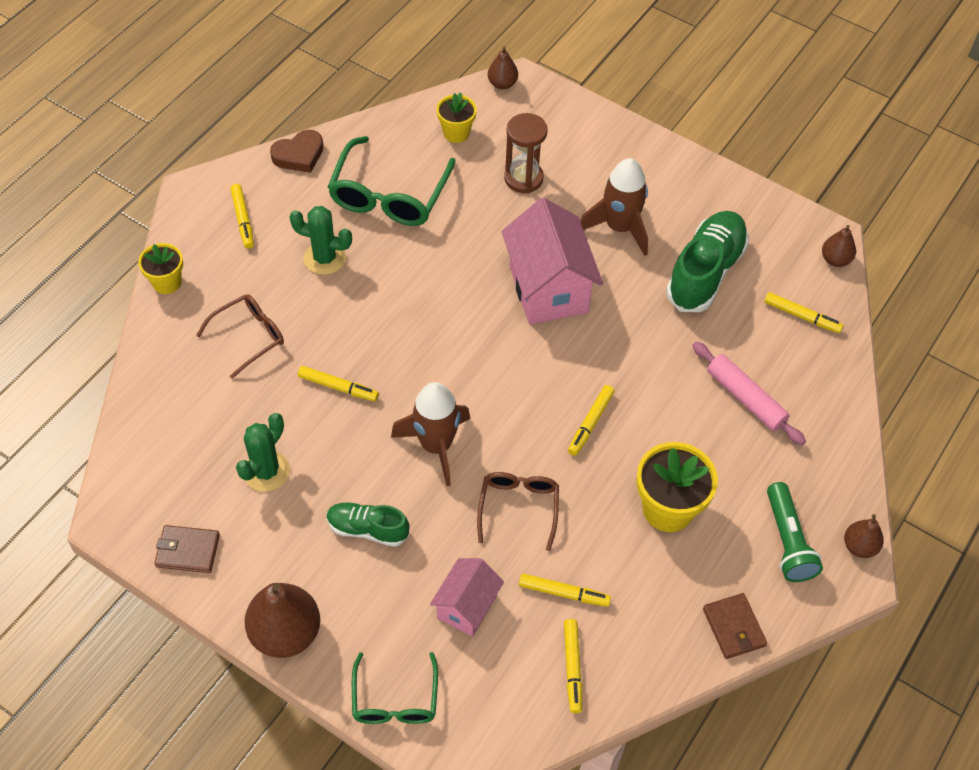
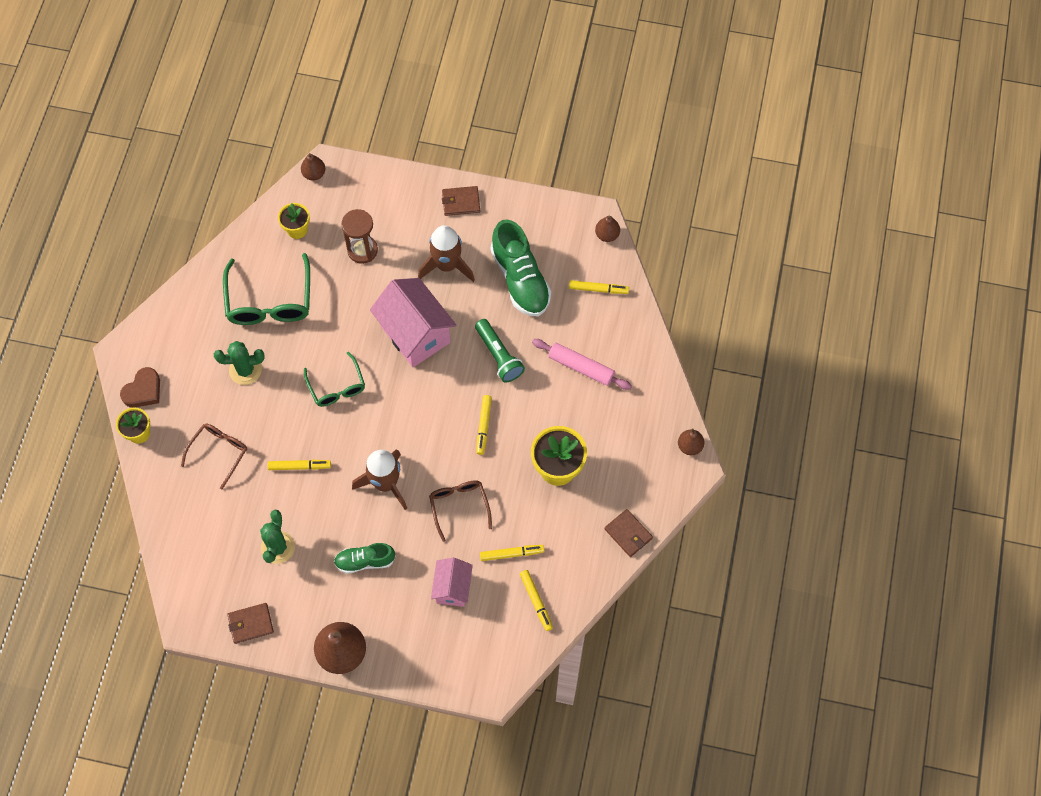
camera: 20 degrees left, 10 degrees up
(243, 219) = (171, 361): yellow marker -> none
(299, 155) = (187, 292): brown heart -> brown heart (143, 391)
(395, 699) = (432, 667): green glasses -> green glasses (336, 386)
(664, 166) = (461, 202): none -> brown wallet
(705, 272) = (520, 279): green shoe -> green shoe turned 150 degrees clockwise
(787, 541) = (643, 460): green flashlight -> green flashlight (498, 356)

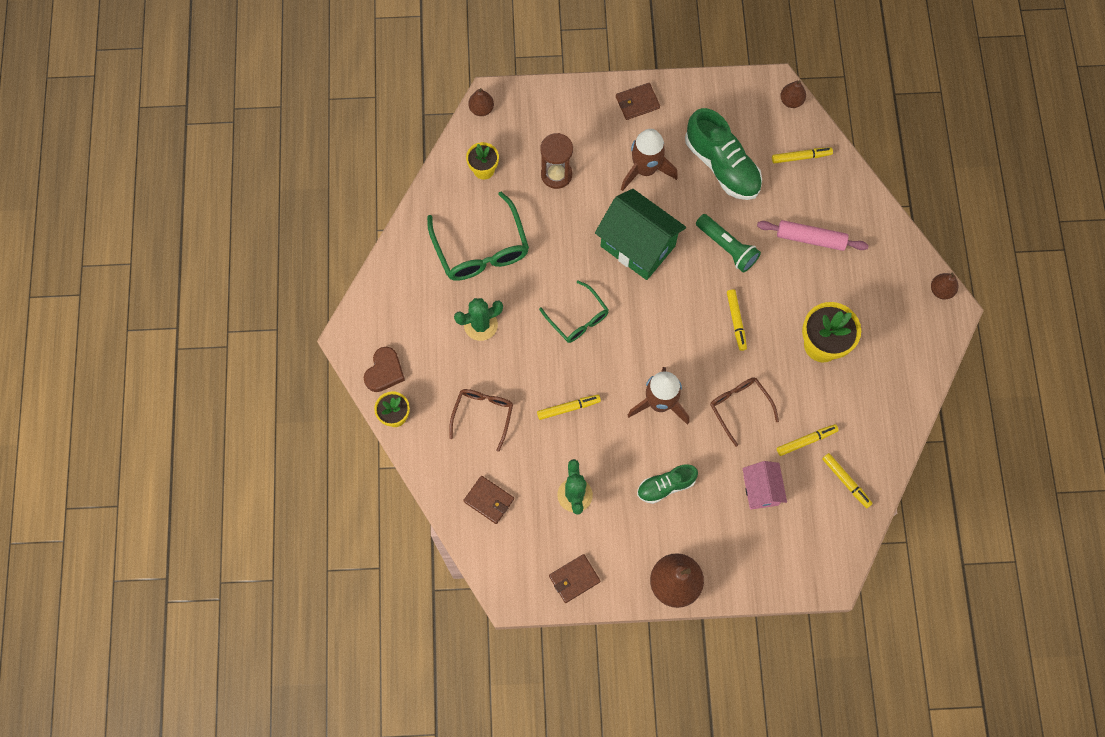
camera: 15 degrees left, 5 degrees up
(415, 334) = (637, 246): pink house -> green house
(628, 534) = (911, 391): brown wallet -> brown wallet (489, 500)

